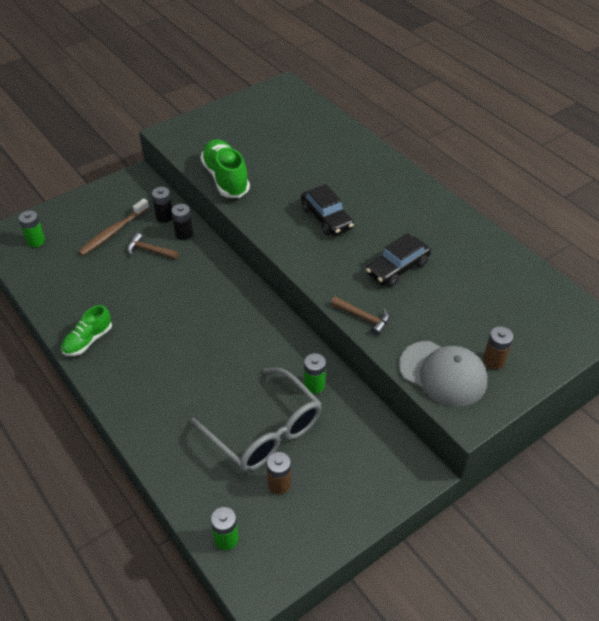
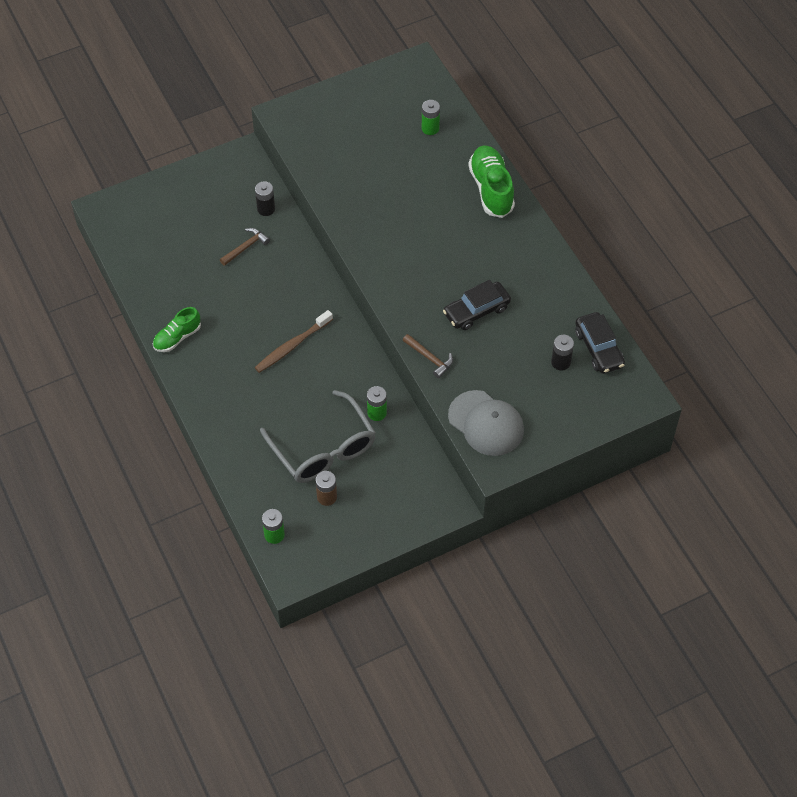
camera: 10 degrees right, 10 degrees up
(36, 241) = (135, 220): green battery -> green battery (430, 128)
(113, 232) = (212, 220): brown toothbrush -> brown toothbrush (292, 346)
(149, 250) = (246, 247): brown hammer -> brown hammer turned 105 degrees clockwise
(184, 234) = (282, 233): black battery -> black battery (560, 362)
(225, 179) = (331, 182): green shoe -> green shoe (491, 189)
(326, 218) = (422, 244): black car -> black car (598, 348)
(494, 360) = (536, 418): brown battery -> none

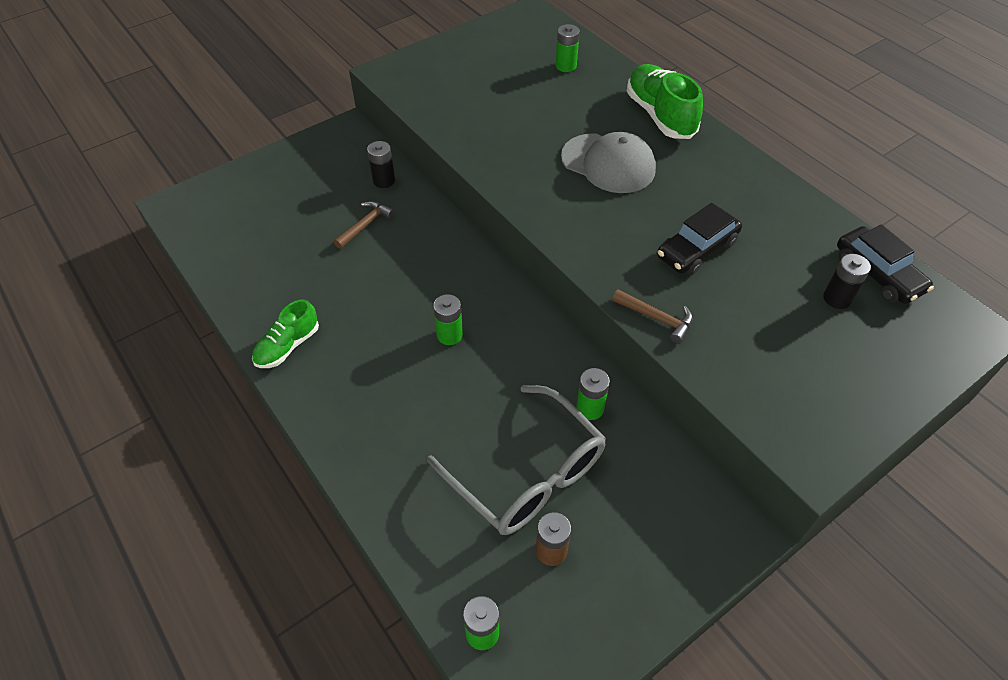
camera: 10 degrees left, 5 degrees down
(292, 346) = (449, 335): brown toothbrush -> green battery
(486, 423) = (772, 398): grey cap -> grey cap (608, 163)

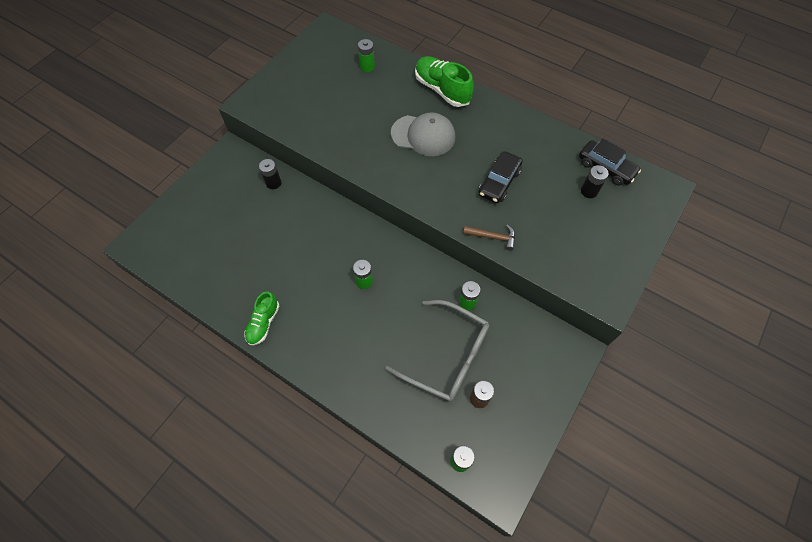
camera: 20 degrees left, 10 degrees up
(365, 225) = (276, 220): brown hammer -> none

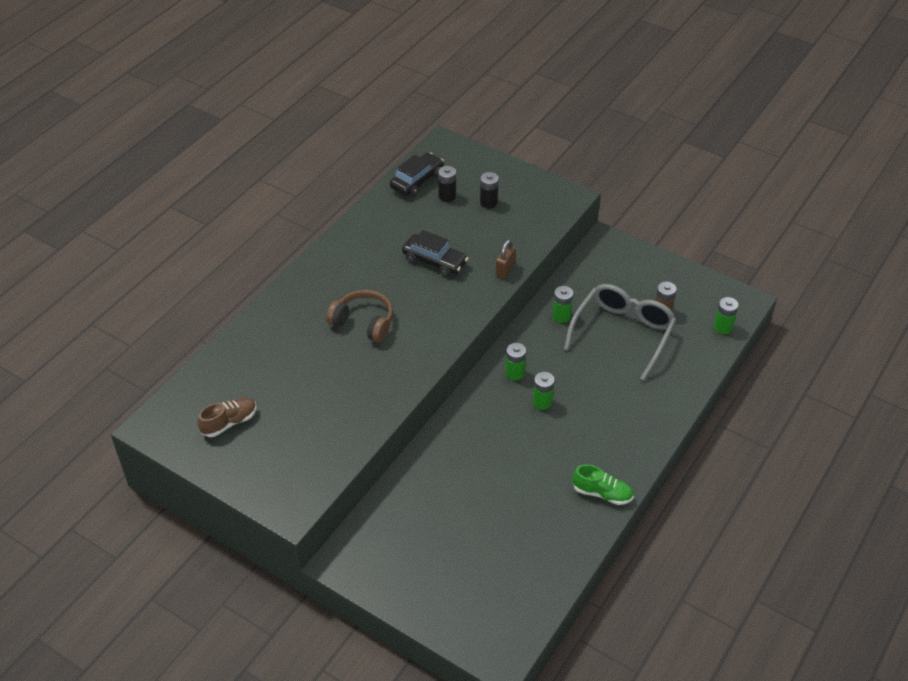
camera: 90 degrees left, 15 degrees down
(273, 183) = (400, 503): black battery -> black battery (488, 202)
(326, 65) = (229, 422): none -> brown shoe
(367, 67) = (238, 378): green battery -> green battery (514, 373)
(423, 135) = (363, 322): grey cap -> brown headphones
(442, 90) = (290, 304): green shoe -> none
(493, 237) = (505, 270): brown hammer -> brown padlock

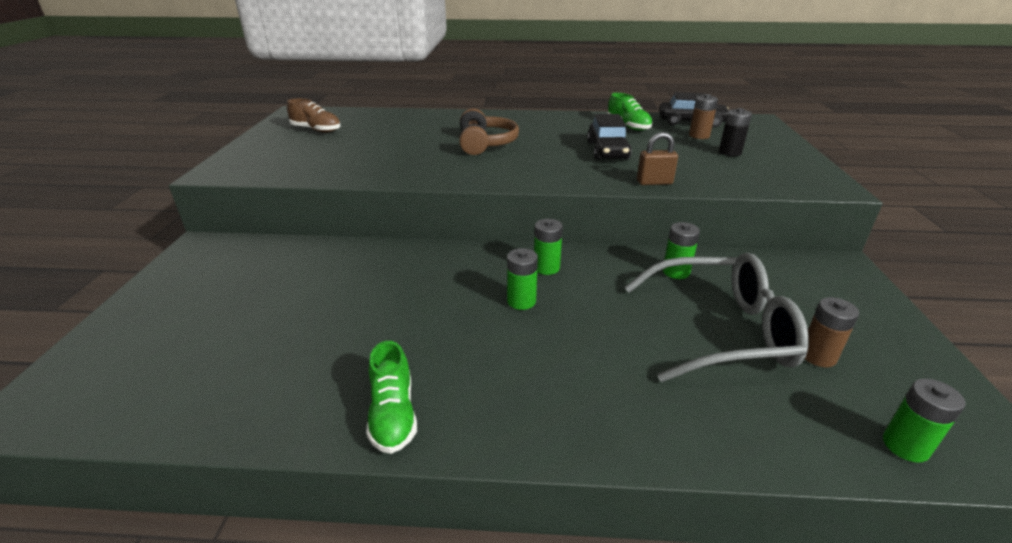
camera: 60 degrees right, 15 degrees down
(395, 221) = (628, 126): none -> green shoe
(447, 196) = (699, 136): black battery -> brown battery

